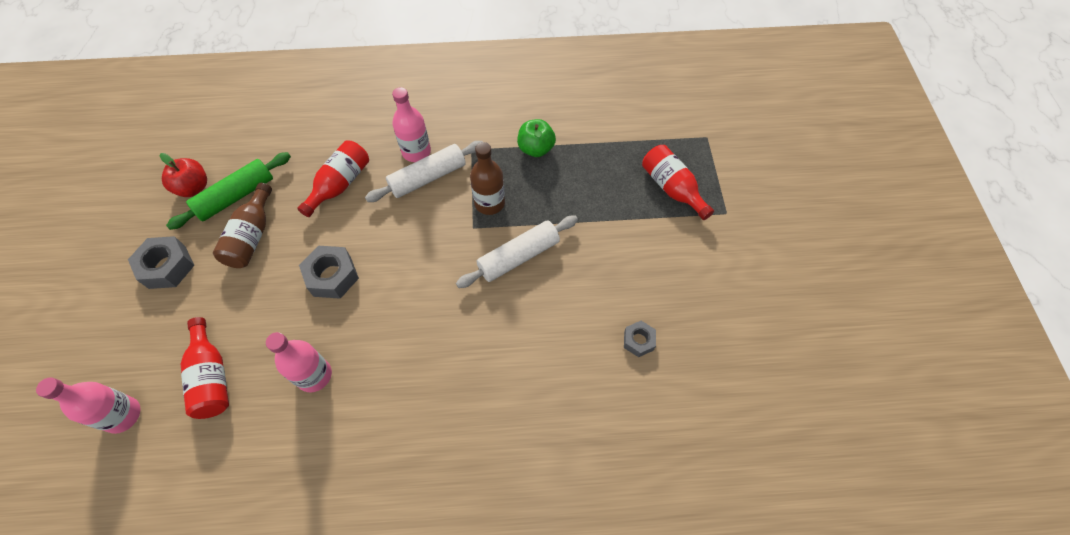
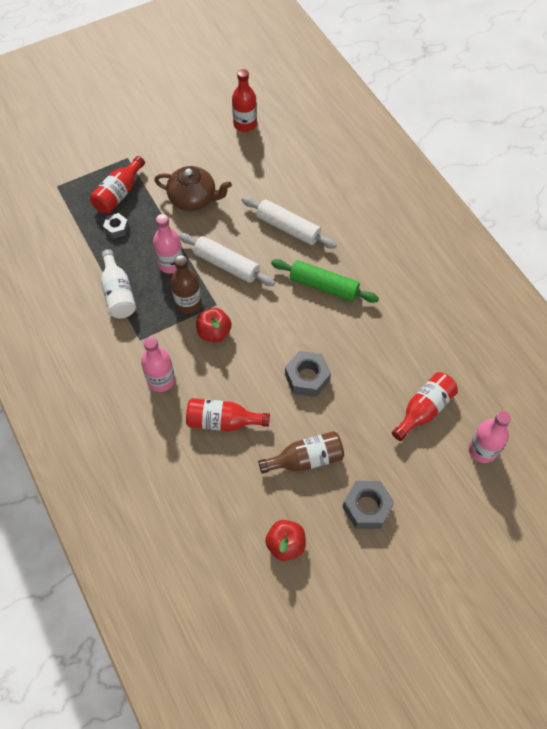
camera: 115 degrees left, 0 degrees up
(236, 196) = (276, 499): green rolling pin -> green rolling pin (323, 286)
(314, 375) = (383, 345): pink bottle -> pink bottle (171, 264)
(428, 177) = (184, 358): white rolling pin -> white rolling pin (288, 228)
(440, 213) = (214, 332): none -> red apple
(536, 149) = (118, 293): green apple -> white bottle
(632, 258) = (193, 199): none -> brown teapot
(638, 341) = (254, 177): grey nut -> grey nut (116, 228)
(741, 369) = (245, 124): none -> red bottle

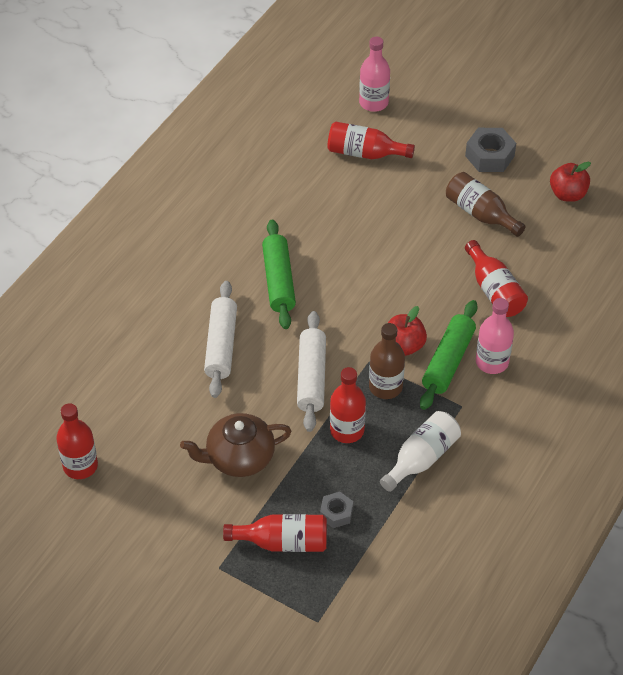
camera: 120 degrees left, 10 degrees down
(171, 264) = (347, 430): pink bottle -> red bottle
(182, 352) = (448, 361): none -> green rolling pin
(193, 199) = (239, 458): brown teapot -> brown teapot turned 90 degrees counterclockwise
(307, 377) = (397, 248): grey nut -> none

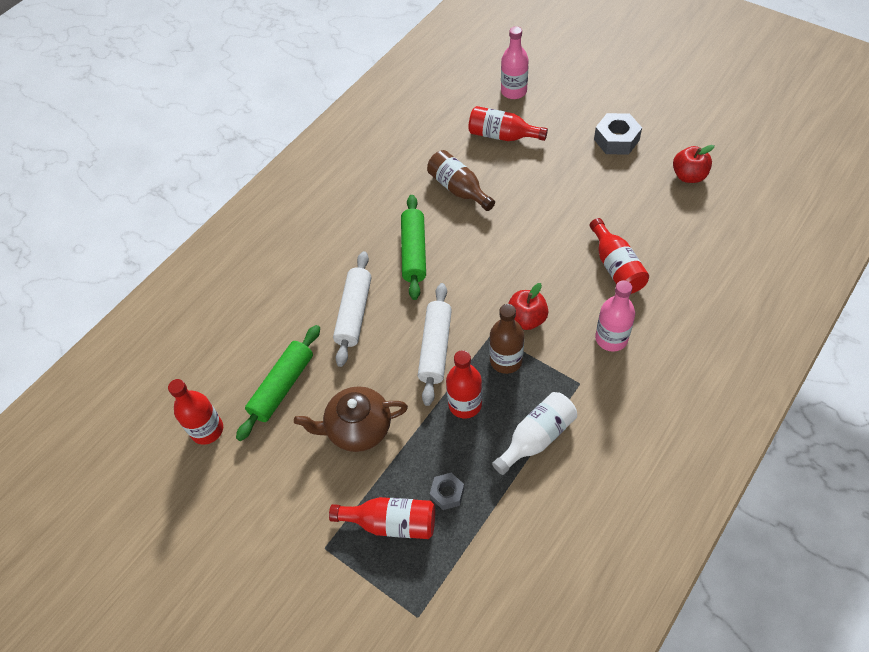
camera: 10 degrees right, 5 degrees up
(448, 361) = (568, 336): green rolling pin -> green rolling pin (282, 386)
(480, 214) = (606, 193): brown bottle -> brown bottle (459, 189)

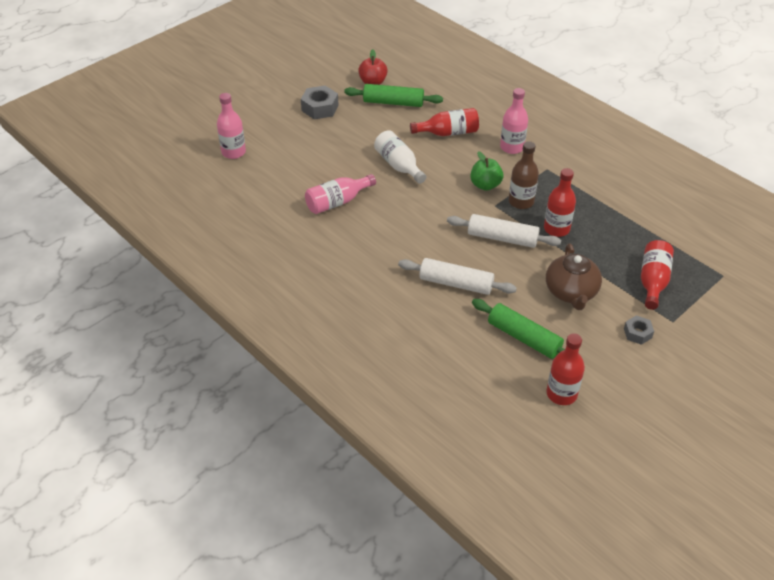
camera: 85 degrees left, 10 degrees down
(414, 252) = (399, 238): green rolling pin -> green rolling pin (393, 103)
(447, 493) = (630, 248): grey nut -> grey nut (637, 333)
(459, 189) = (337, 202): brown bottle -> pink bottle
(502, 136) = (285, 167): red bottle -> none
(526, 319) = (485, 185): red apple -> green apple
(536, 437) = (589, 197): white bottle -> white bottle (399, 165)

